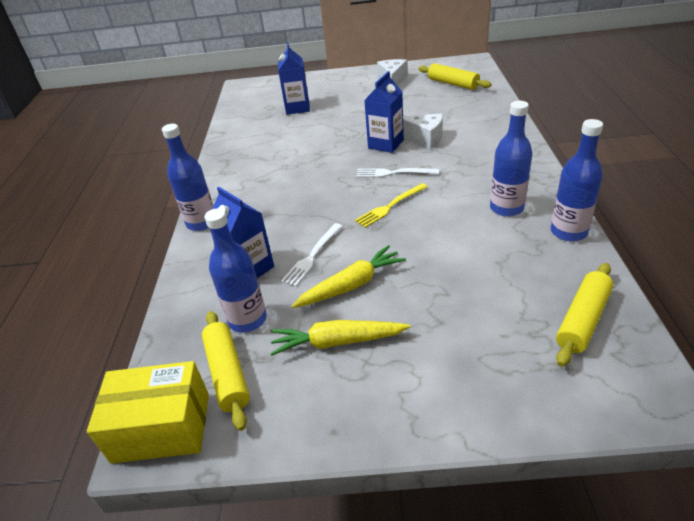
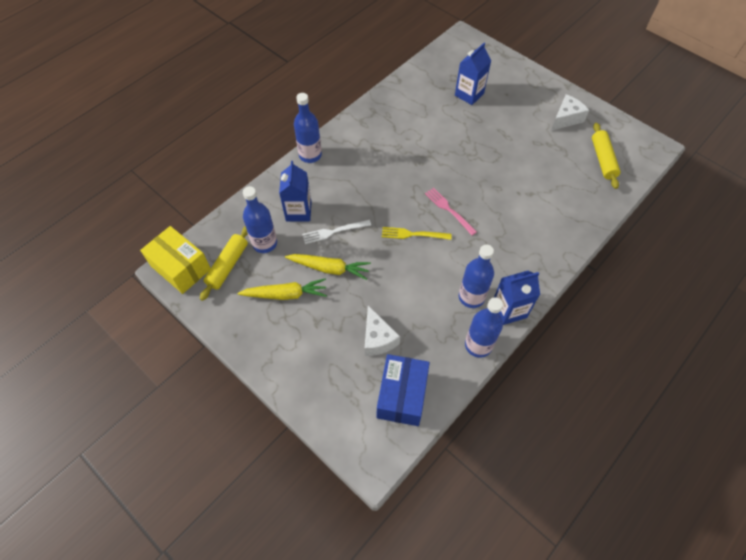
camera: 40 degrees right, 20 degrees up
(337, 342) = (285, 294): yellow carrot -> yellow carrot turned 135 degrees clockwise
(385, 144) = (477, 180): blue carton -> blue carton (509, 310)
(393, 173) = (449, 210): white fork -> pink fork
(424, 138) = (507, 197): white cheese -> white cheese (377, 338)
(582, 320) = (402, 395): yellow rolling pin -> blue box

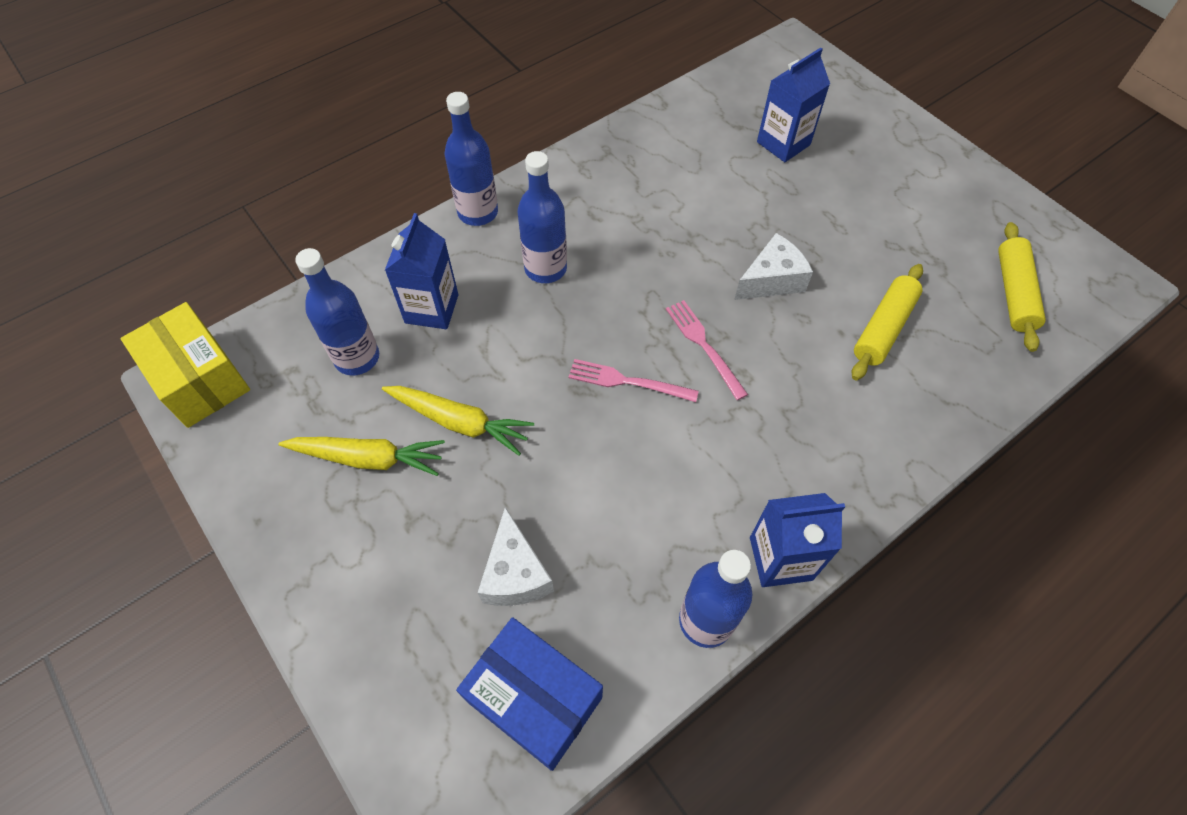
camera: 10 degrees right, 0 degrees up
(228, 265) = (281, 388): yellow rolling pin -> yellow rolling pin (883, 328)
(334, 231) = (484, 355): white fork -> none
(402, 395) = (534, 699): blue box -> blue box turned 75 degrees counterclockwise
(413, 234) = (627, 381): yellow fork -> pink fork
(471, 297) = (712, 520): blue bottle -> blue bottle (545, 268)
(566, 119) = (955, 208): white cheese -> white cheese (771, 280)

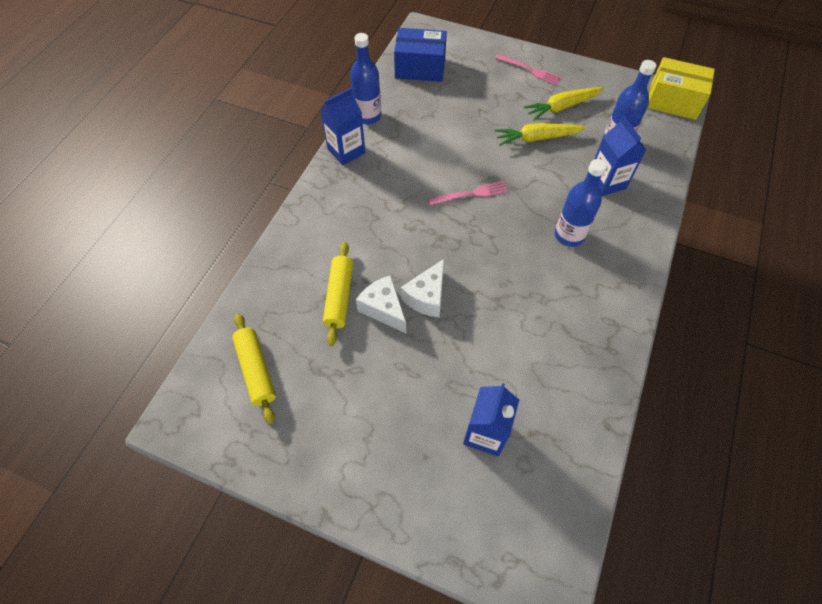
camera: 150 degrees right, 0 degrees up
(478, 212) = (644, 252): blue bottle -> none
(515, 573) = (459, 98): white cheese -> white cheese (384, 309)
(704, 345) = (443, 233): pink fork -> pink fork (530, 70)

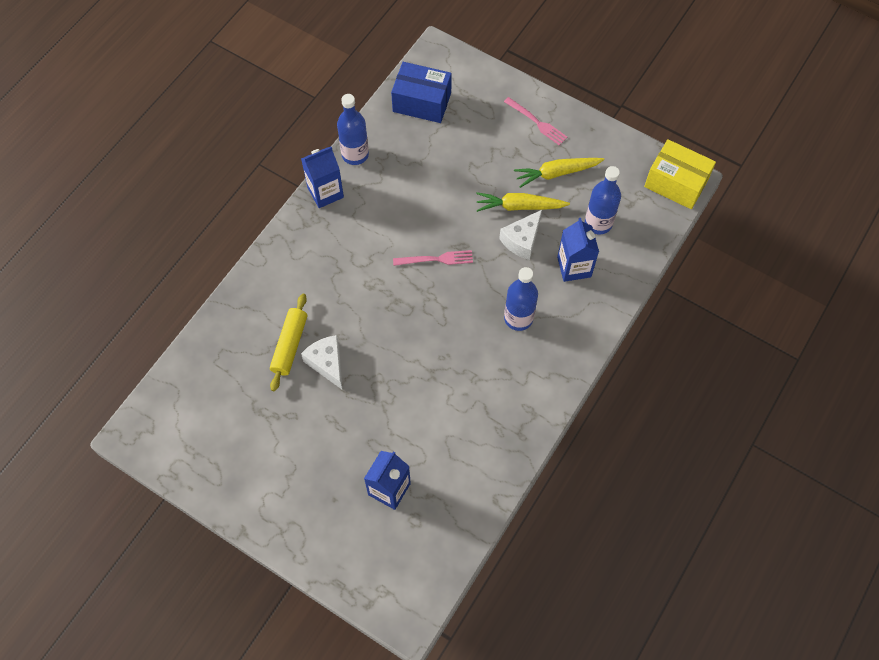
camera: 10 degrees right, 5 degrees up
(256, 370) = (205, 401): yellow rolling pin -> none
(427, 296) = (369, 358): white cheese -> white cheese (522, 240)

